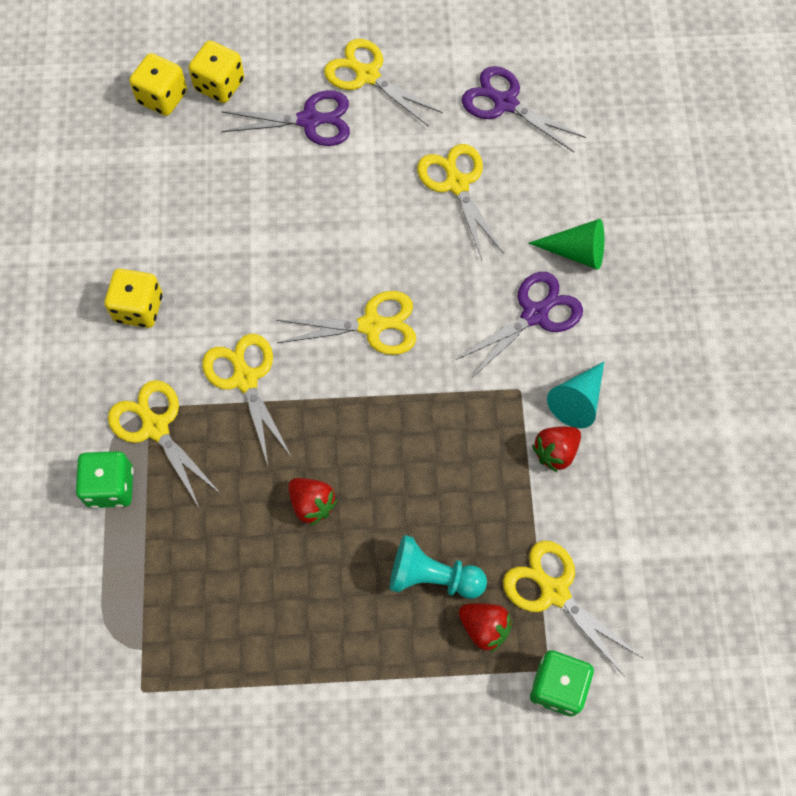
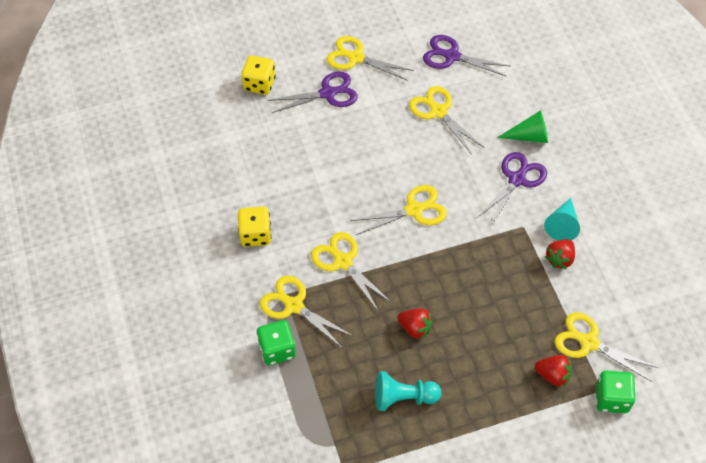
camera: 15 degrees left, 10 degrees down
(162, 97) = (223, 100): yellow dice -> none
(432, 577) = (509, 353): turquoise pawn -> turquoise pawn (403, 398)

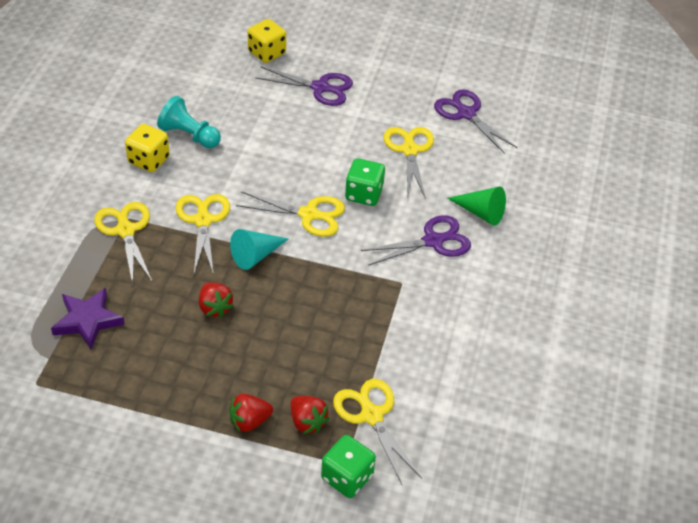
camera: 30 degrees right, 10 degrees down
(277, 350) = (77, 256): green dice -> green dice (364, 194)
(335, 397) = (87, 321): none -> purple star
(356, 58) = (373, 73): yellow scissors -> none
(403, 398) = (147, 357): turquoise pawn -> turquoise pawn (189, 135)
(559, 259) = (411, 328): red strawberry -> red strawberry (249, 421)
(562, 225) = (442, 302): turquoise cone -> turquoise cone (255, 255)

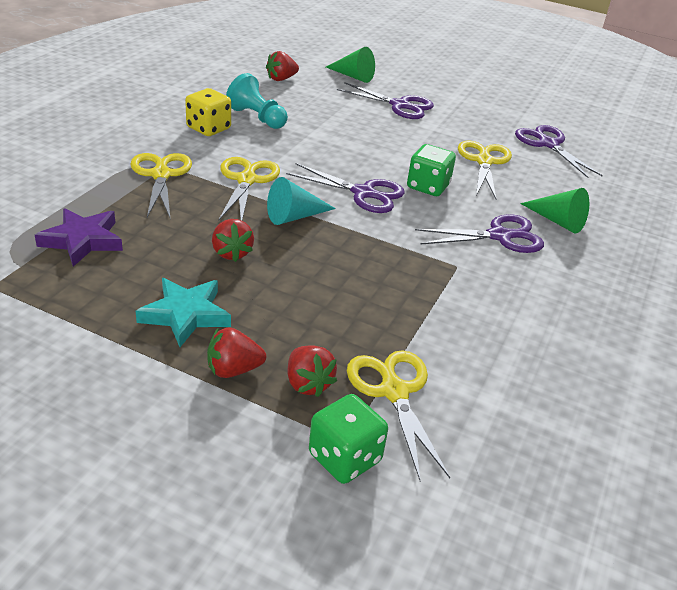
camera: 10 degrees right, 10 degrees down
(197, 73) = (281, 79): none -> red strawberry
(197, 378) = (185, 315): none -> turquoise star
(267, 53) = (353, 76): yellow dice -> green cone
(309, 214) = (363, 193): yellow scissors -> purple scissors

